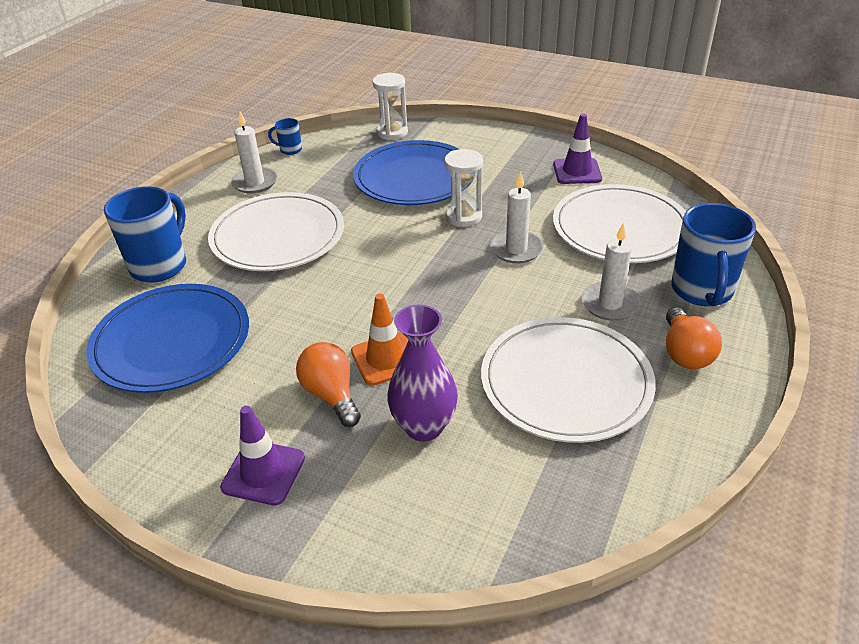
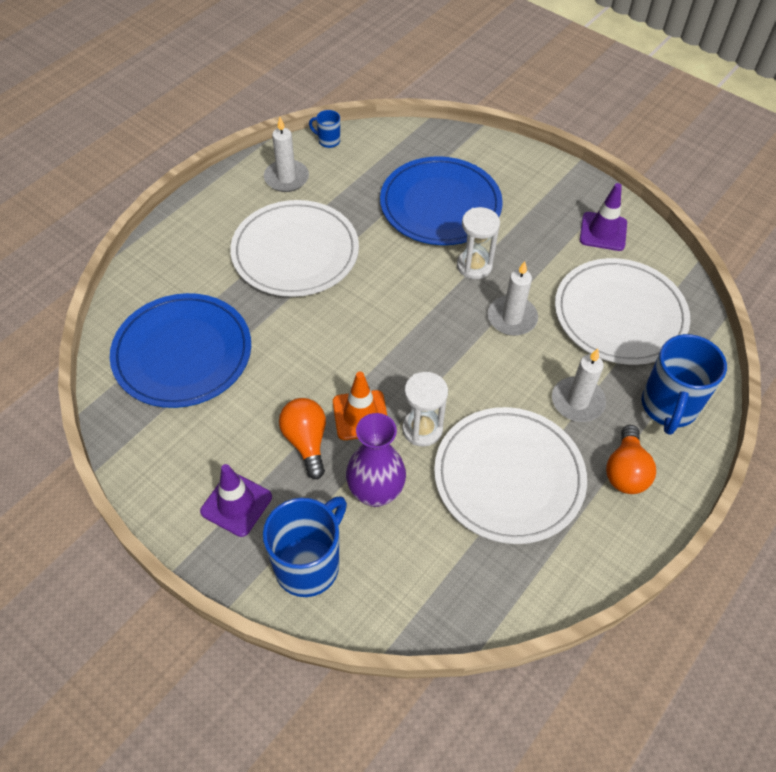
camera: 10 degrees right, 15 degrees up
(160, 265) = (184, 263): blue mug -> blue mug (309, 564)
(392, 132) = (434, 138): white hourglass -> white hourglass (422, 429)

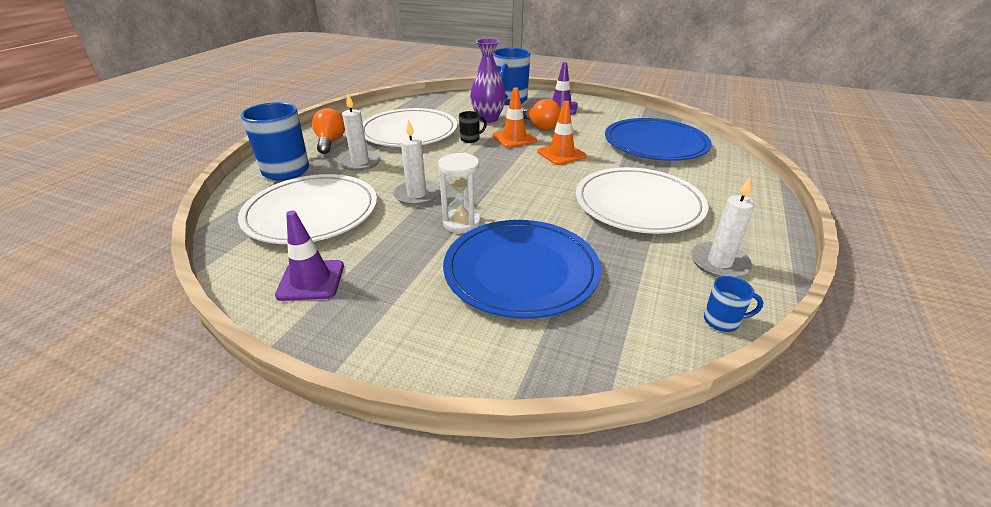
camera: 165 degrees right, 20 degrees down
(318, 359) = (561, 154): none -> orange traffic cone
(422, 429) = (470, 139): white hourglass -> black mug

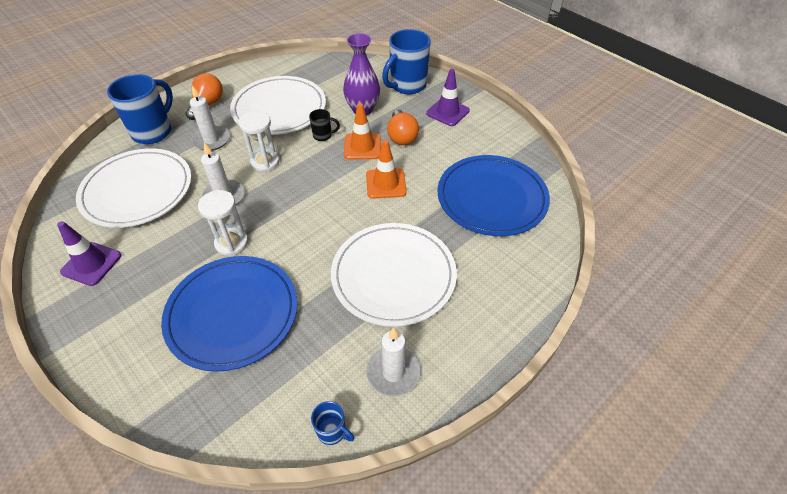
camera: 25 degrees right, 15 degrees up
(433, 165) = (265, 162): none -> white hourglass

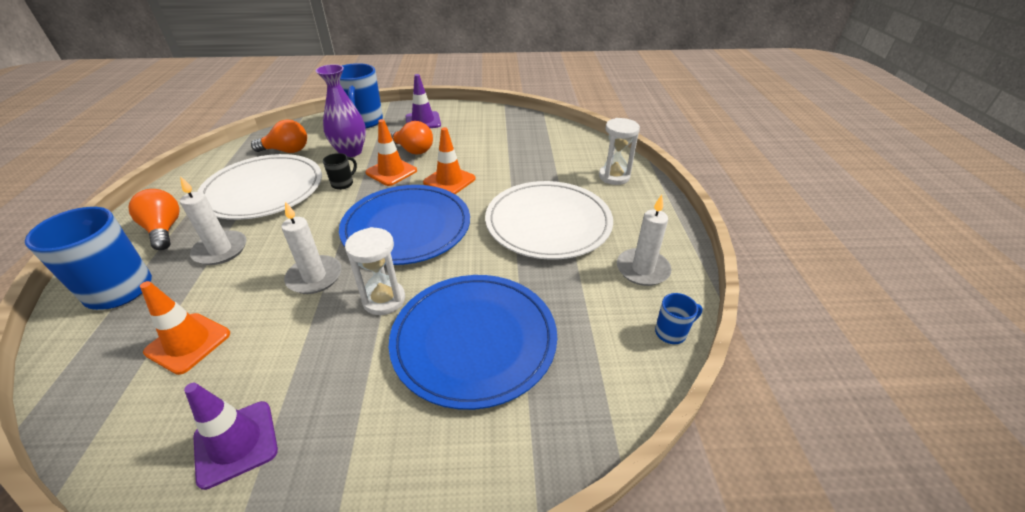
camera: 50 degrees left, 10 degrees down
(137, 190) = (188, 343): white plate -> orange traffic cone
(265, 162) = (315, 230): white hourglass -> white hourglass (614, 176)
(329, 82) = (287, 151): none -> orange light bulb
(492, 198) = (532, 146): blue plate -> blue plate (407, 227)

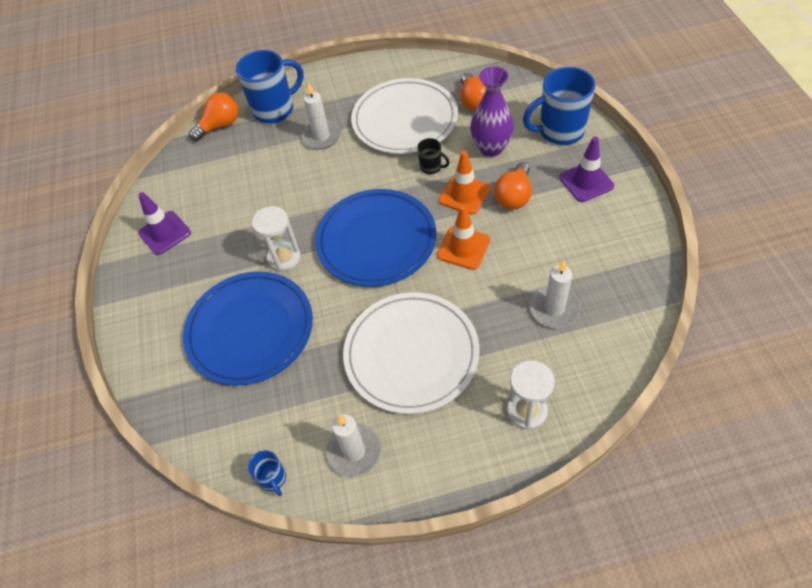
camera: 85 degrees right, 15 degrees up
(164, 230) = (338, 93): orange light bulb -> orange light bulb (220, 125)
(188, 343) = (232, 171): orange traffic cone -> none
(314, 277) = (302, 205): white candle -> white candle (554, 309)

